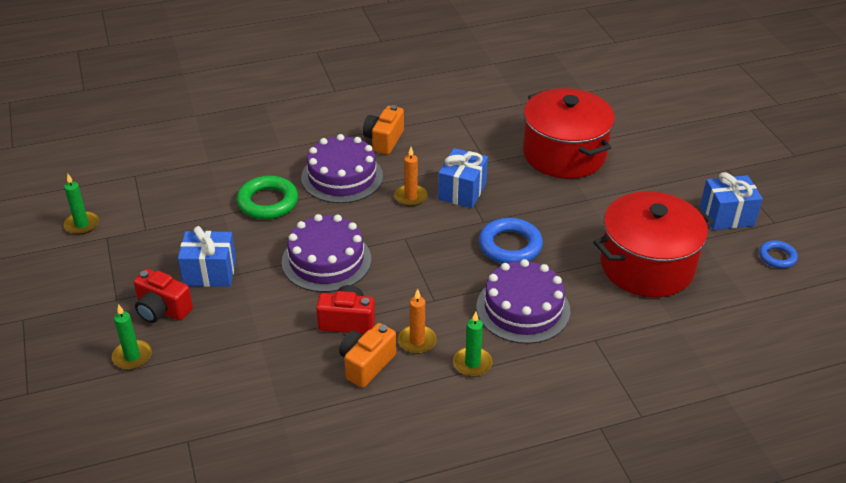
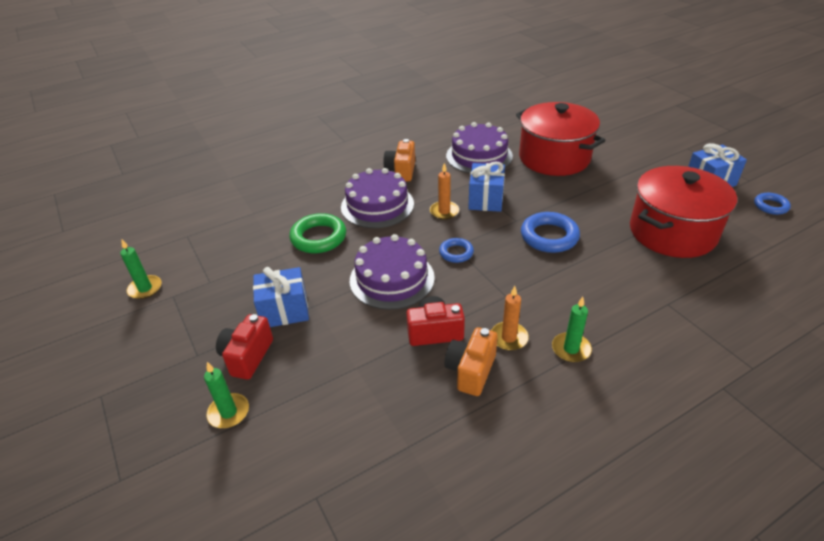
camera: 10 degrees left, 0 degrees up
(162, 310) = (247, 356): red camera -> red camera turned 90 degrees clockwise
(403, 245) = (456, 253): none -> blue ring
(523, 308) = (589, 288): purple cake -> purple cake (479, 156)

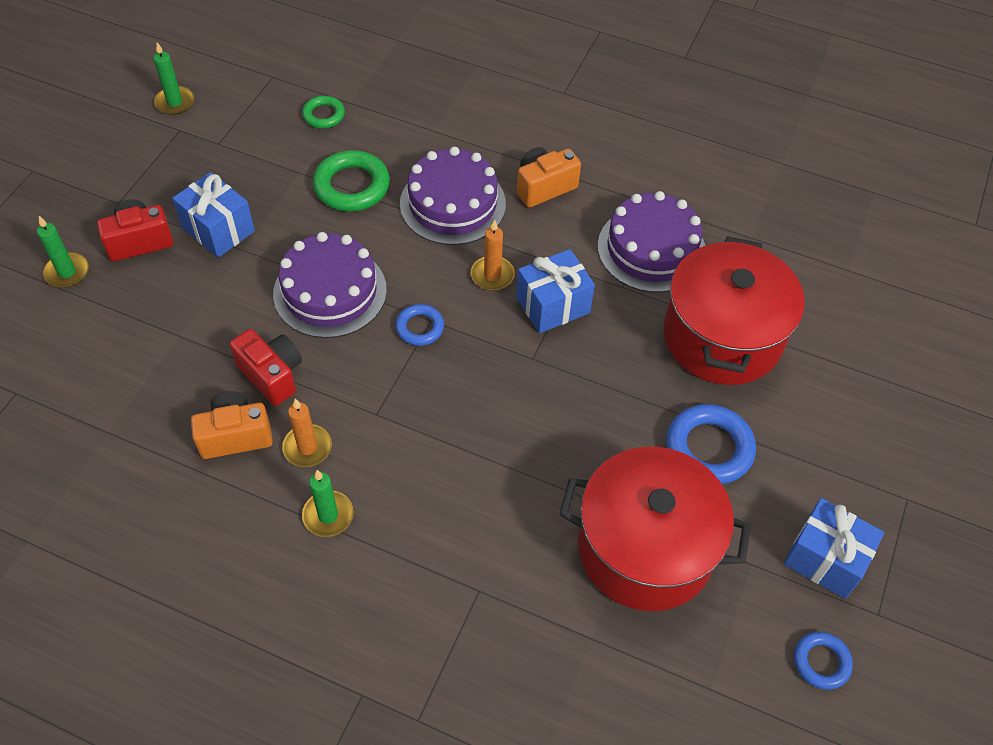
camera: 50 degrees right, 15 degrees up
(248, 227) = (324, 115): none -> green ring
(549, 236) = (524, 408): blue ring -> blue ring (709, 448)

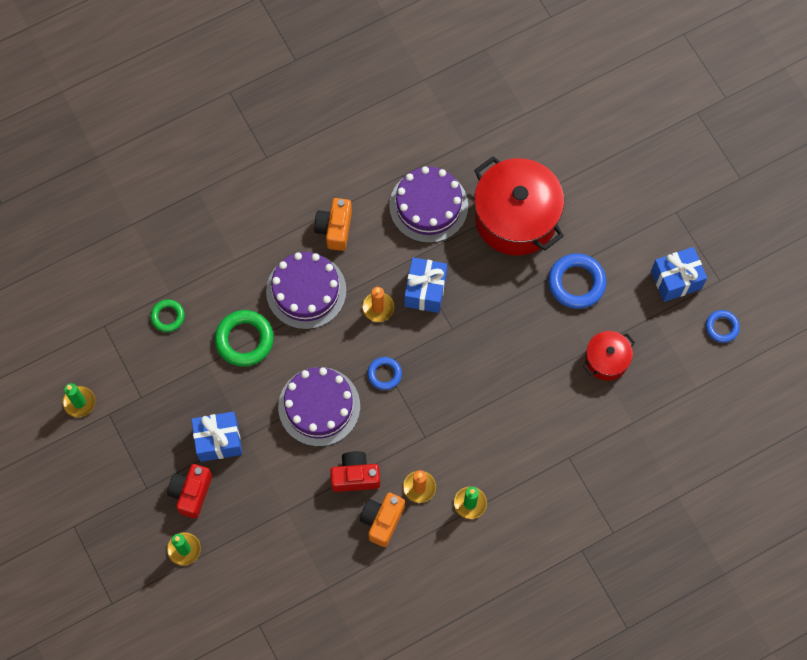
camera: 50 degrees left, 15 degrees up
(645, 548) = (606, 360): red pot -> red pot, size x0.51

